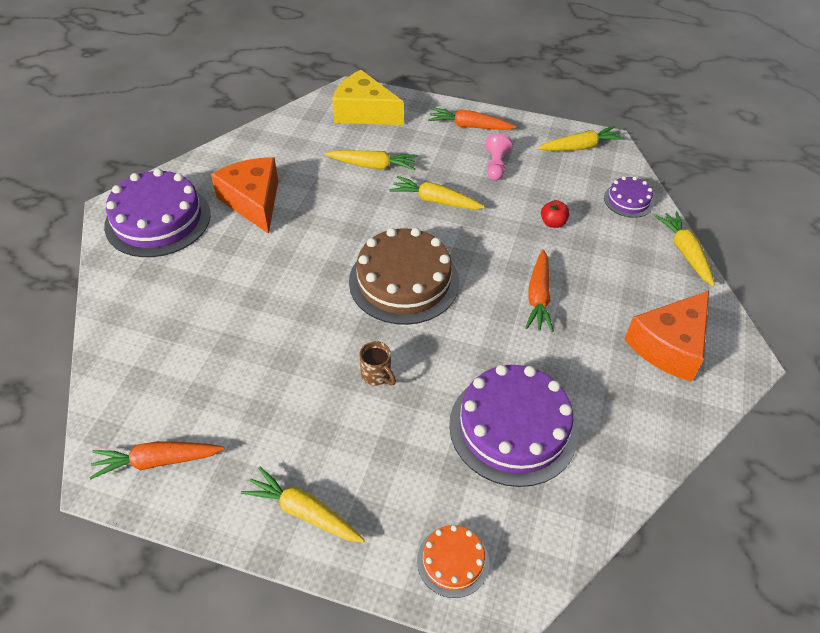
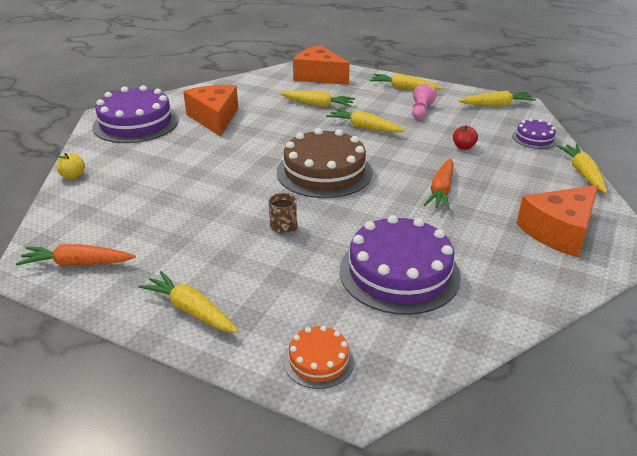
camera: 10 degrees right, 15 degrees down
(107, 320) = (73, 176): none -> yellow apple
(364, 112) = (319, 76): yellow cheese -> orange cheese
(469, 126) = (403, 88): orange carrot -> yellow carrot

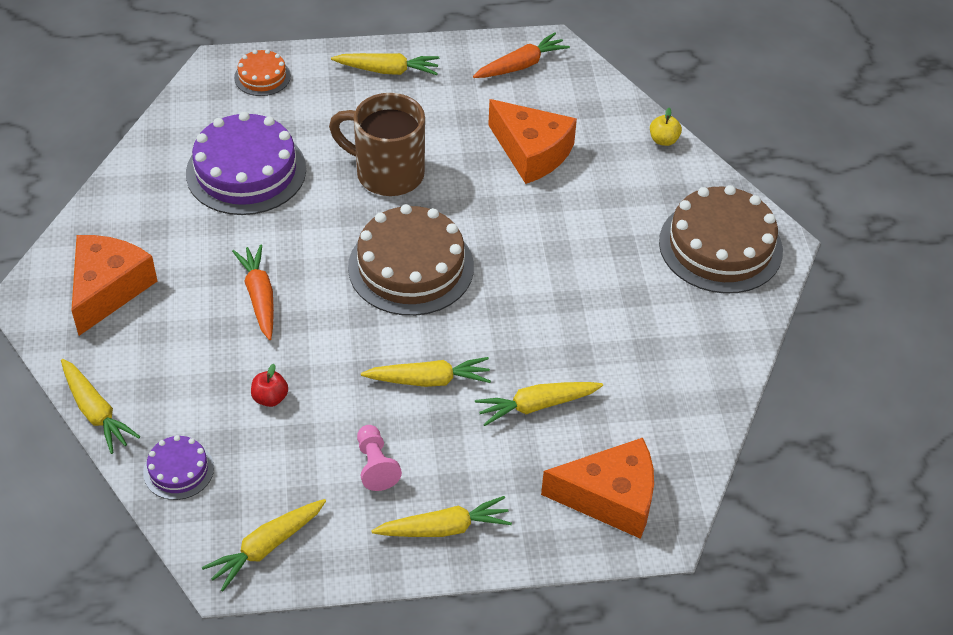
camera: 145 degrees right, 15 degrees up
(136, 123) = (720, 246): purple cake -> brown cake
(214, 118) = (640, 303): orange cheese -> orange cheese (531, 152)
(284, 227) = (387, 173): brown mug -> brown mug, size x2.31

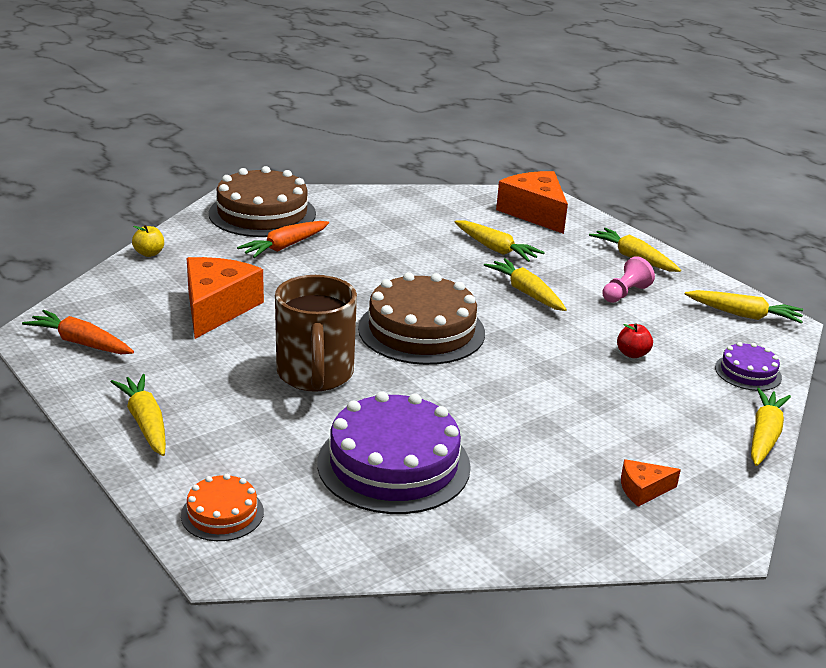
camera: 120 degrees left, 20 degrees down
(108, 289) = (643, 490): orange cheese -> orange cheese, size x0.47
(259, 297) = (543, 395): orange carrot -> orange carrot (285, 246)

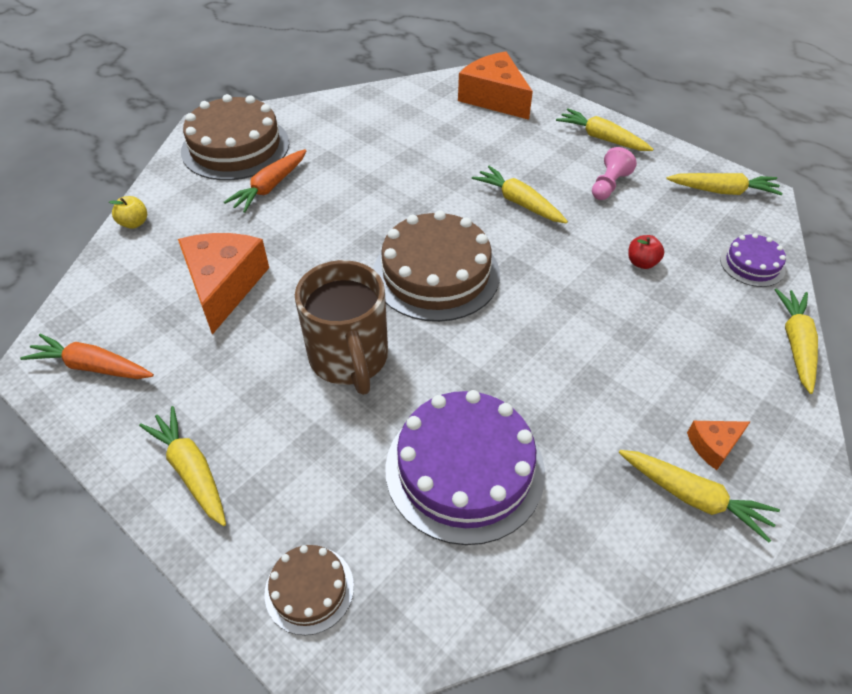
camera: 10 degrees left, 20 degrees up
(222, 513) = (309, 589): orange cake -> brown cake
(495, 249) = (473, 151): yellow carrot -> yellow carrot (693, 497)

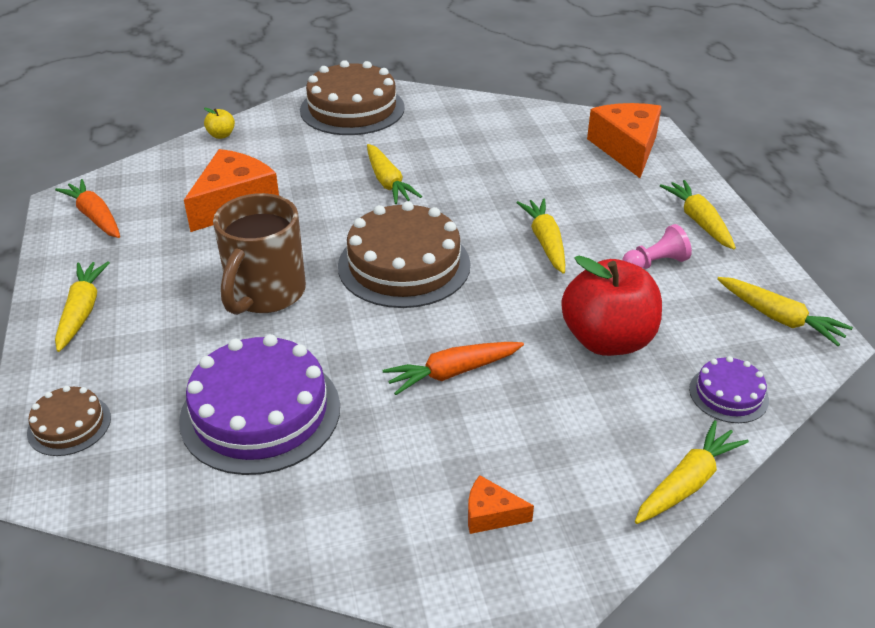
camera: 35 degrees right, 10 degrees down
(270, 187) = (345, 148): orange carrot -> orange carrot (452, 373)
(642, 263) = (607, 340): red apple -> red apple, size x2.43
(693, 497) = (421, 540): yellow carrot -> yellow carrot (388, 182)

